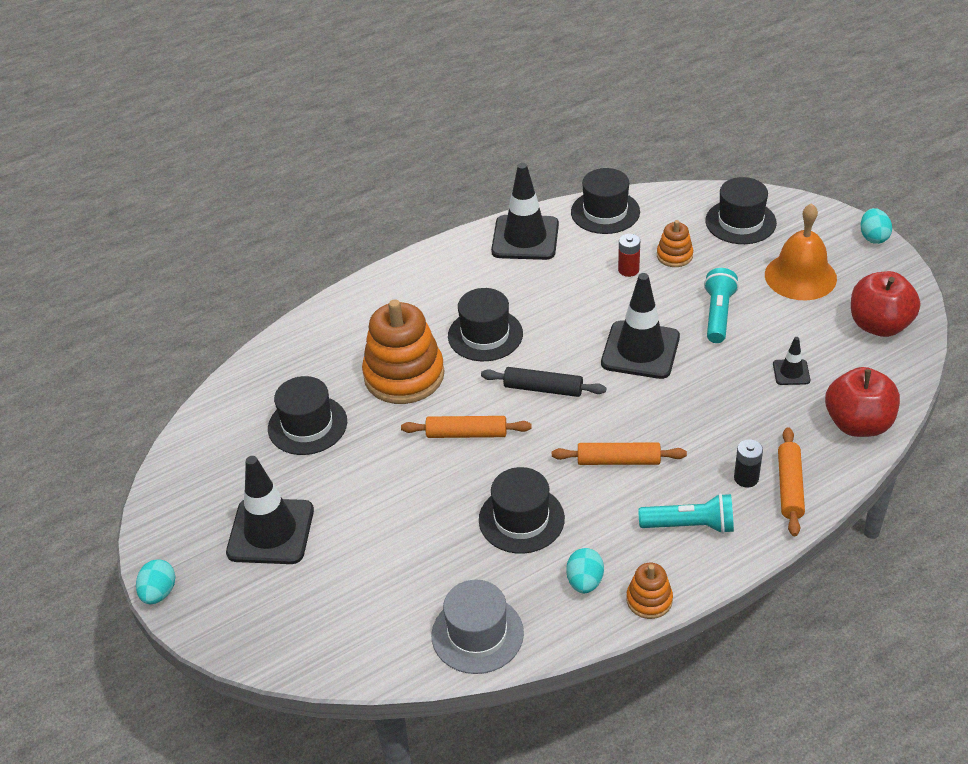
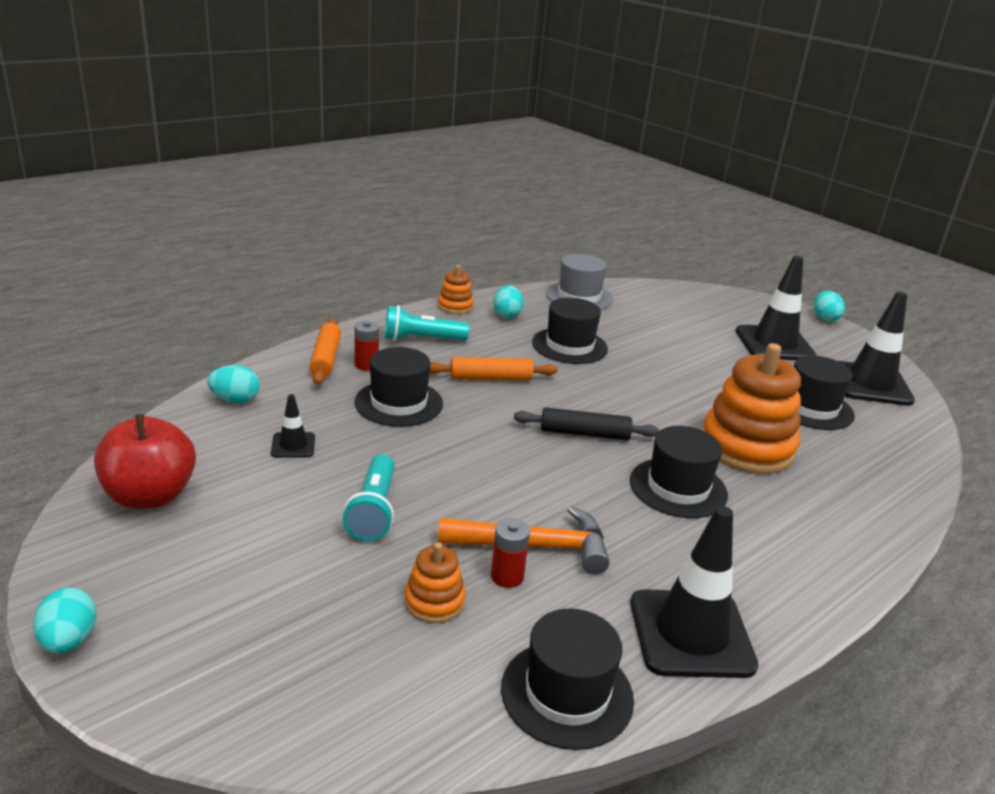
camera: 165 degrees right, 15 degrees down
(466, 434) = (648, 399): orange rolling pin -> none
(607, 289) = (534, 546): none -> orange hammer
(640, 350) = (478, 469): black traffic cone -> black traffic cone (870, 384)
(740, 222) = (309, 673): black hat -> black hat (399, 403)
(746, 478) = (366, 365): black battery -> red battery
(800, 276) = (234, 566): orange bell -> none
(858, 424) = (235, 400): red apple -> turquoise egg

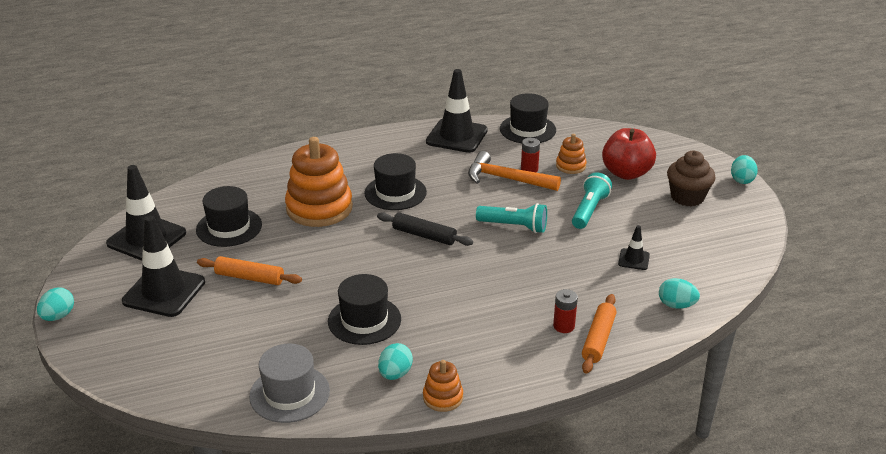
camera: 155 degrees left, 5 degrees up
(150, 496) = (723, 240): red apple -> red apple (626, 173)
(199, 570) = (687, 197): none -> brown cupcake
(399, 403) = (548, 282): black hat -> none
(421, 339) = (501, 350): turquoise flashlight -> turquoise flashlight (514, 226)
(490, 378) = (462, 295): orange rolling pin -> orange rolling pin (249, 278)

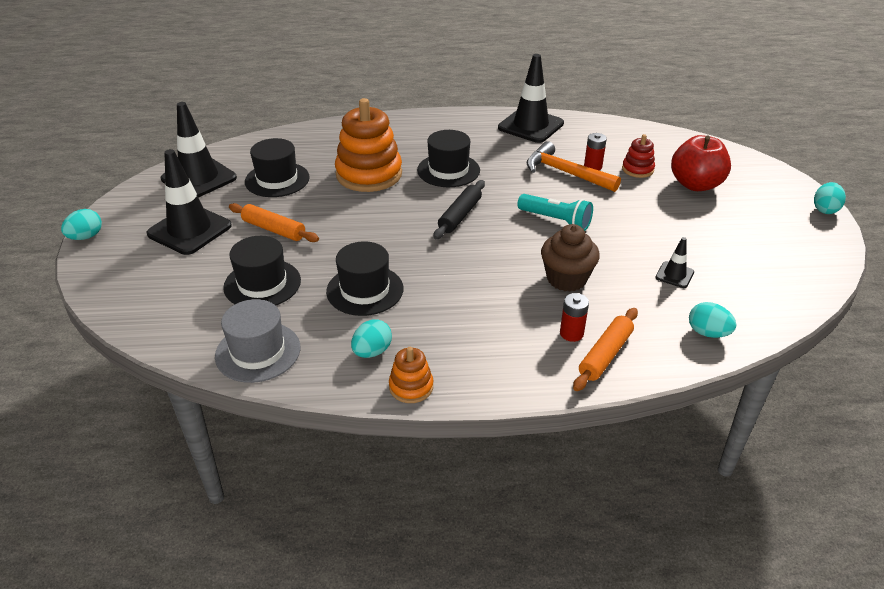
camera: 15 degrees right, 5 degrees up
(424, 235) = (460, 215): black rolling pin -> black rolling pin turned 75 degrees clockwise
(527, 129) = (605, 128): black hat -> black hat (262, 284)
(570, 166) = (637, 169): orange stacking toy -> red stacking toy
(589, 210) = (642, 216): turquoise flashlight -> none
(687, 197) = (756, 218): brown cupcake -> brown cupcake (566, 279)

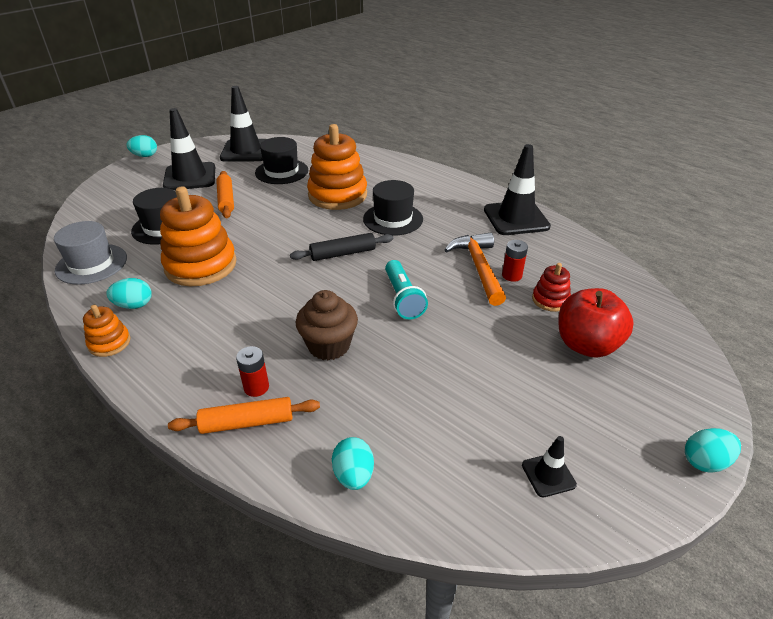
camera: 45 degrees right, 0 degrees up
(365, 290) = (201, 265): black hat -> orange stacking toy
(674, 275) = (418, 405): black traffic cone -> black traffic cone (548, 475)

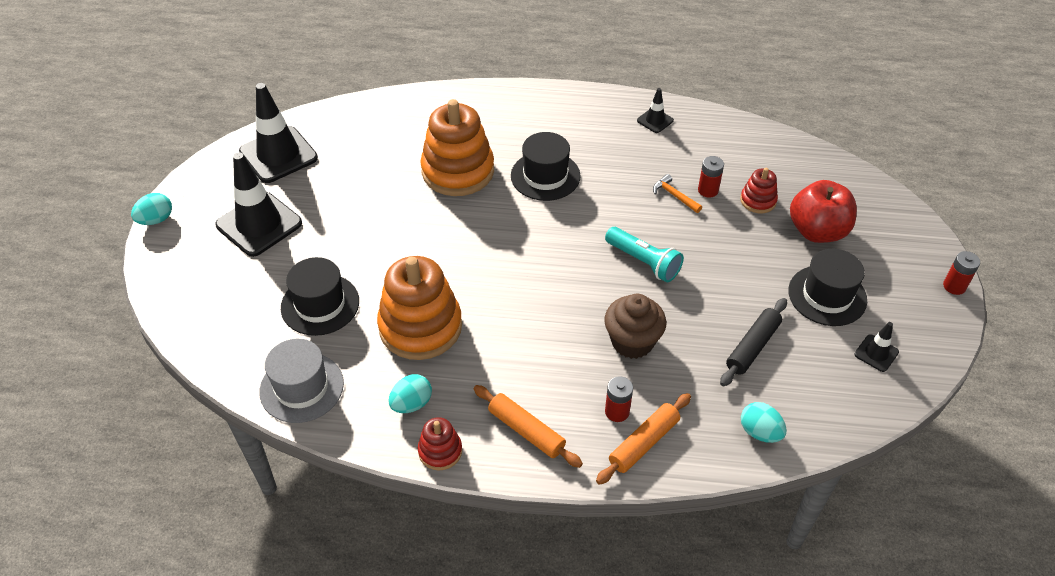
camera: 35 degrees left, 10 degrees up
(109, 343) = (440, 451): orange stacking toy -> red stacking toy
(226, 200) = (343, 235): orange rolling pin -> orange rolling pin (526, 431)
(281, 171) = (359, 166): black hat -> black hat (827, 295)
(343, 253) = (542, 241): black rolling pin -> black rolling pin (752, 347)
(478, 268) = (674, 195): orange hammer -> orange hammer, size x0.51
(516, 218) = (655, 120): black traffic cone -> black traffic cone, size x0.47
(705, 461) = (954, 286): turquoise egg -> red battery

